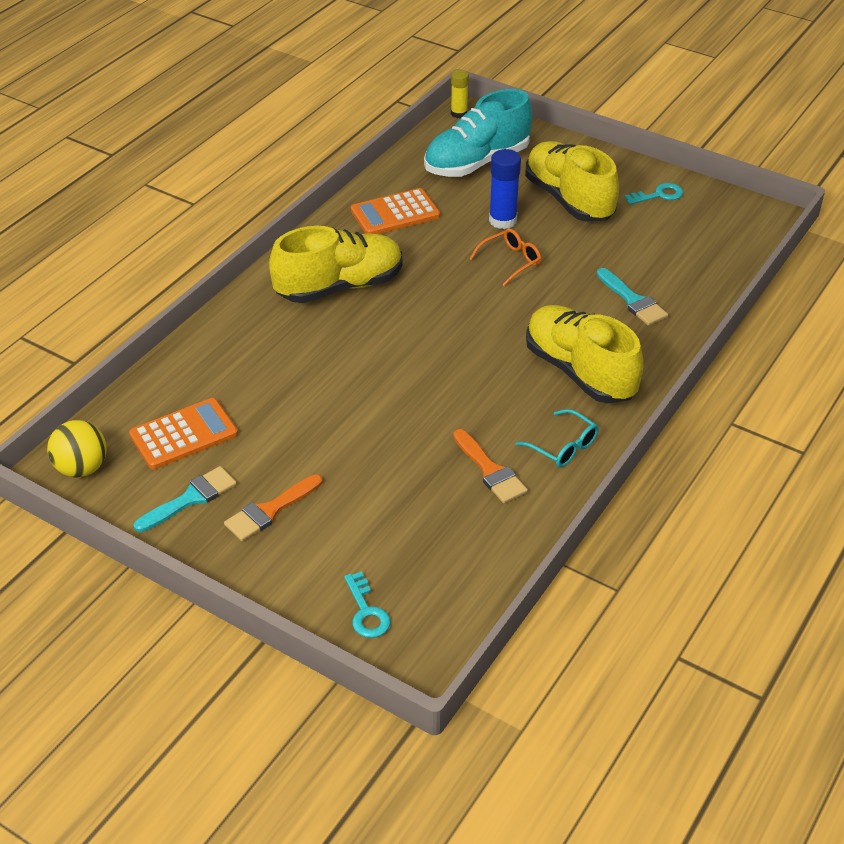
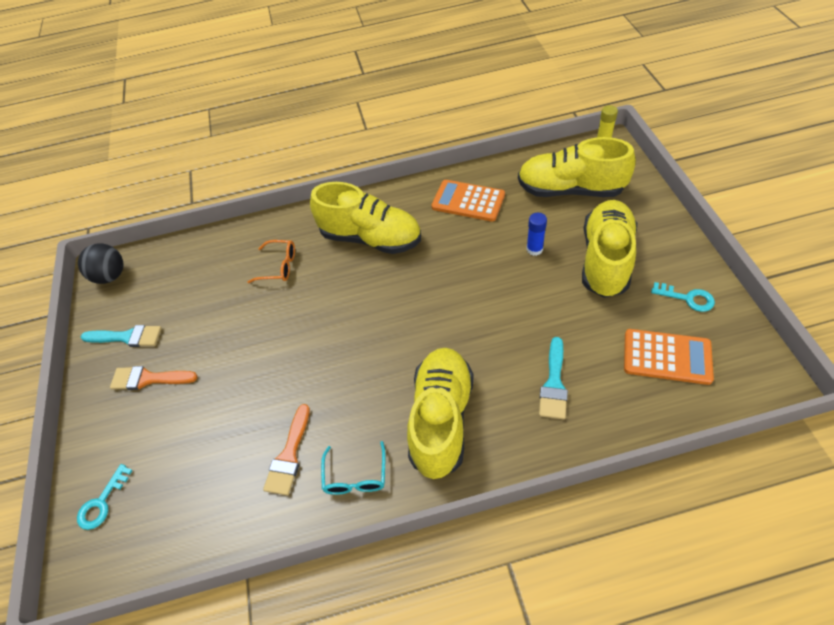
camera: 50 degrees right, 10 degrees up
(82, 468) = (111, 276): yellow ball -> black ball
(184, 434) = (175, 289): orange calculator -> orange calculator (667, 357)
(476, 163) = (570, 190): turquoise shoe -> yellow shoe
(502, 220) = (534, 249): blue glue stick -> blue glue stick, size x0.66
(511, 261) = (501, 287): orange glasses -> orange glasses (279, 266)

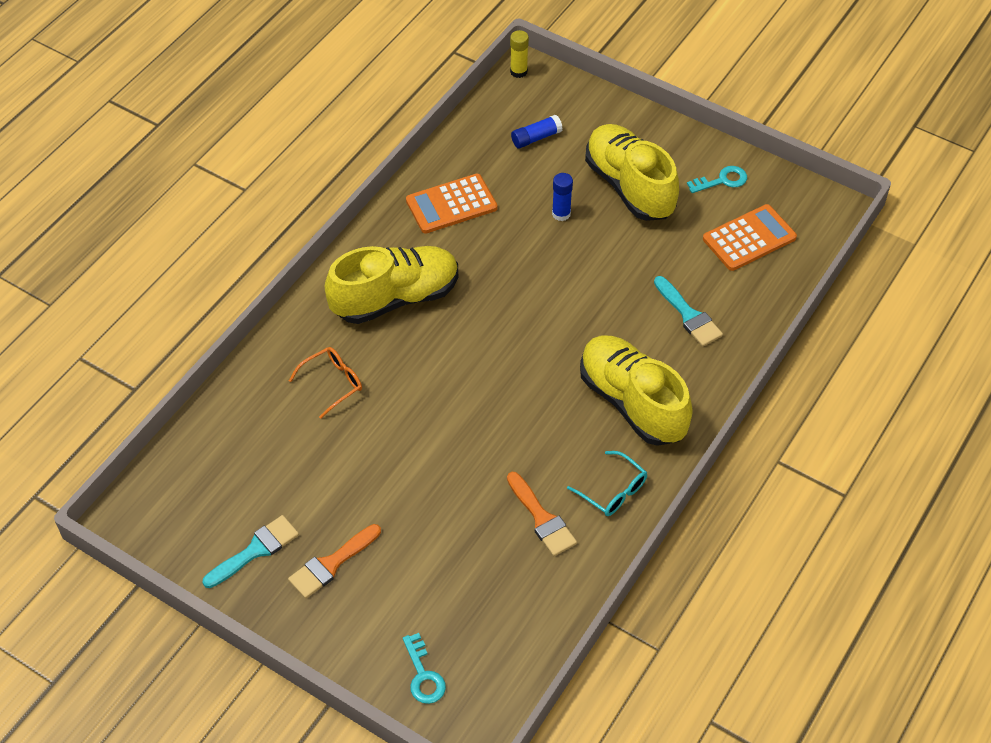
camera: 50 degrees left, 0 degrees up
(111, 276) = (149, 516): black ball -> none
(570, 190) = (536, 138): yellow shoe -> blue glue stick

